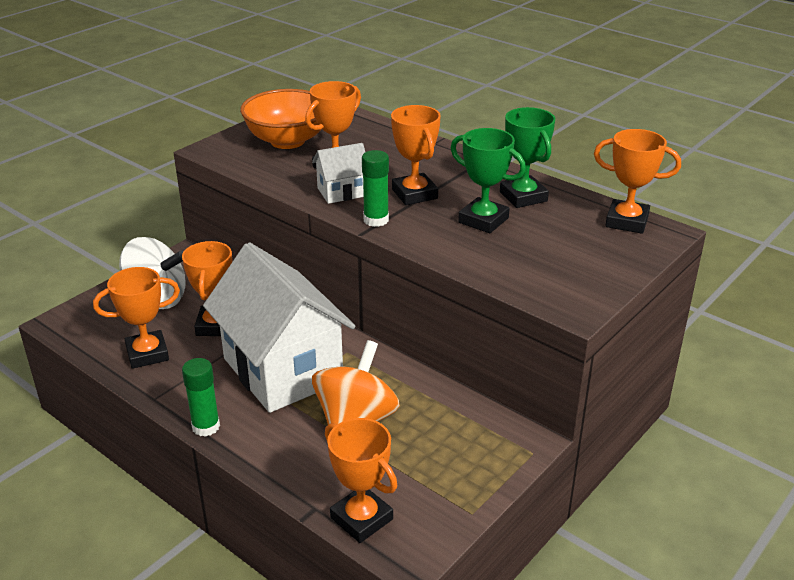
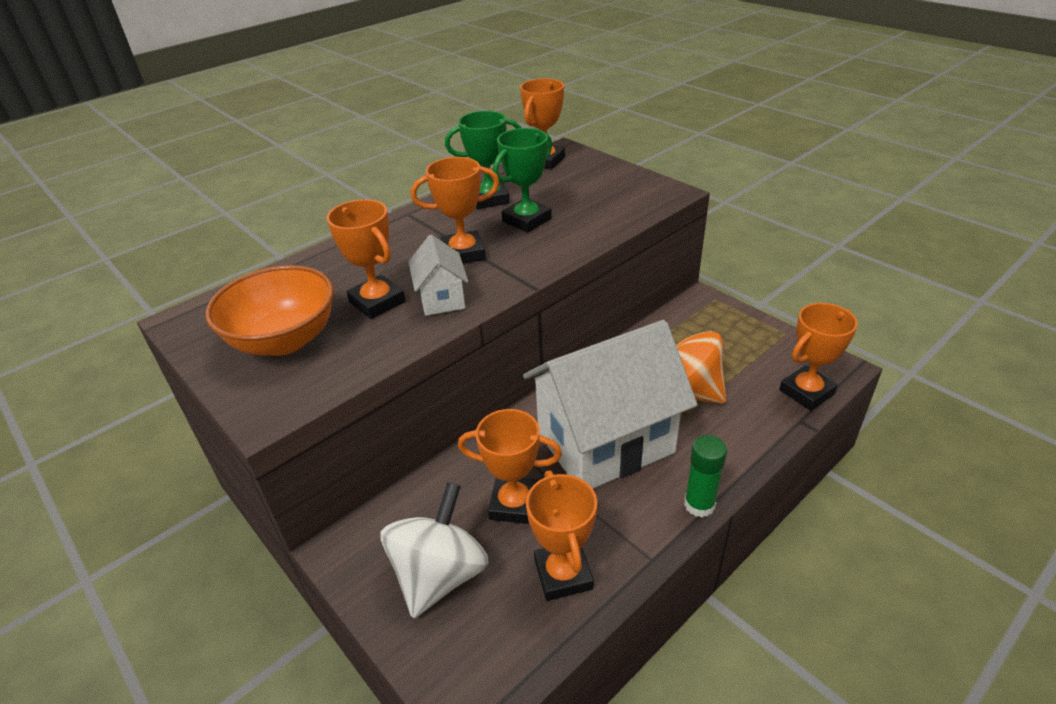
camera: 80 degrees left, 5 degrees up
(376, 220) = (510, 278): green glue stick -> none

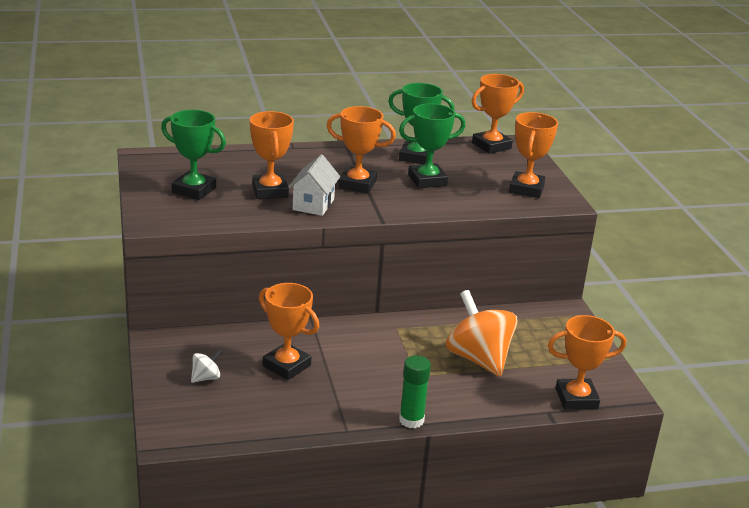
camera: 25 degrees right, 10 degrees down
(284, 340) = (194, 190): orange bowl -> green trophy
(440, 575) = (206, 378): white spinning top -> white spinning top, size x0.44
(563, 574) = (281, 411): orange trophy -> orange trophy (526, 189)
(605, 443) = (384, 362): white house -> none

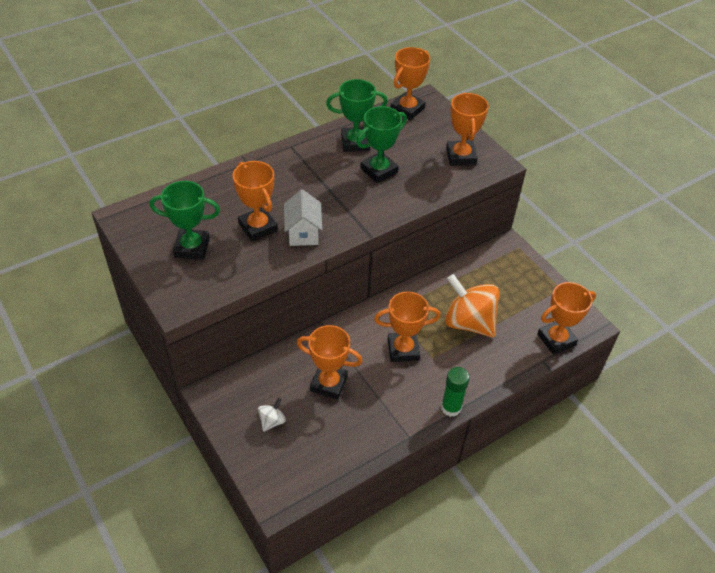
camera: 20 degrees left, 20 degrees up
(357, 184) = (325, 194): orange trophy -> orange trophy (403, 349)

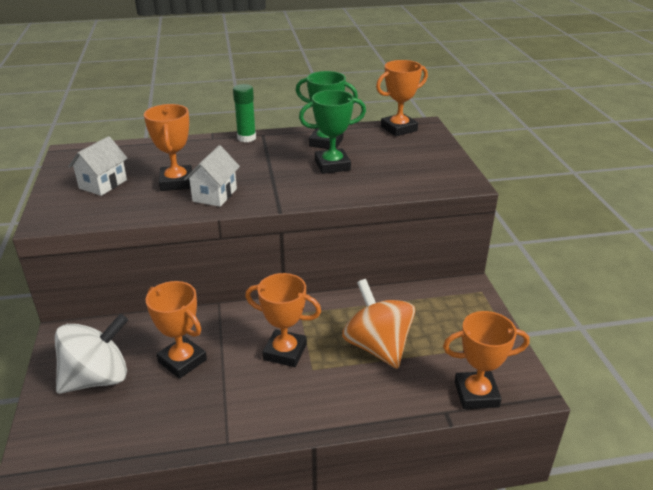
camera: 25 degrees right, 15 degrees down
(192, 248) = (103, 184): green trophy -> white house
(272, 421) = (97, 378): white spinning top -> white spinning top, size x2.29
(451, 407) = (298, 427): green glue stick -> green glue stick (246, 138)
(461, 156) = (428, 170): orange trophy -> none

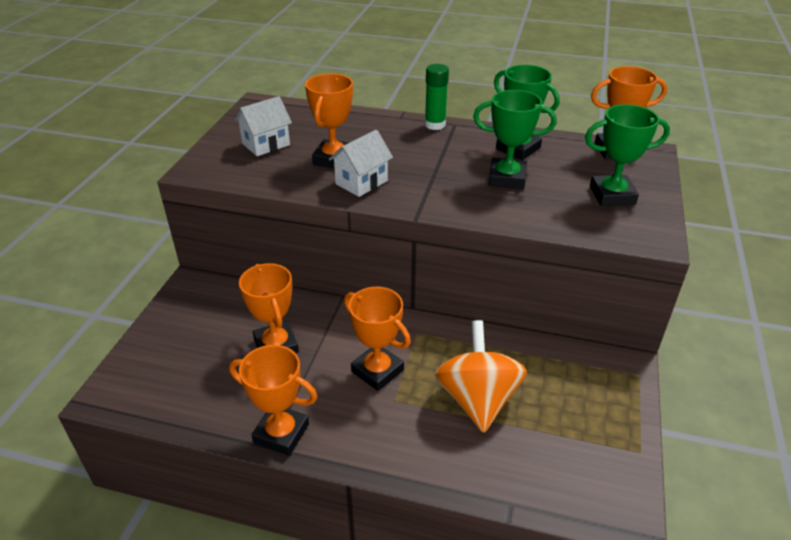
camera: 25 degrees right, 5 degrees up
(97, 378) = (195, 337): white spinning top -> none
(417, 160) = (612, 195): none -> green trophy
(476, 394) = (558, 497): orange trophy -> orange trophy (281, 433)

